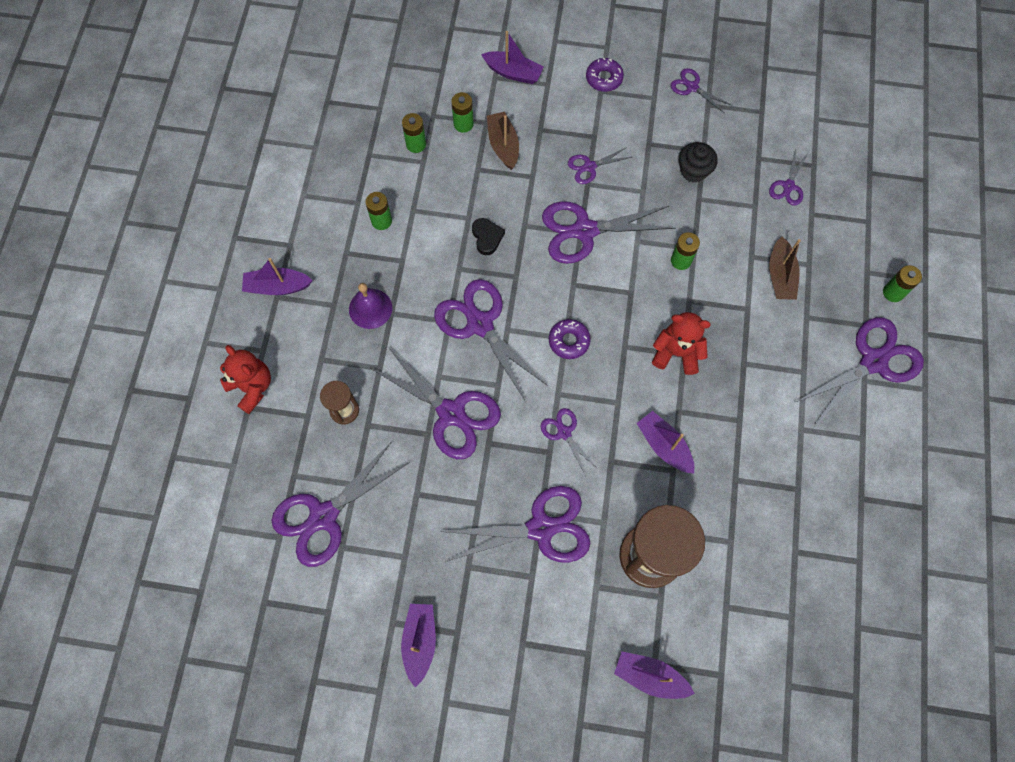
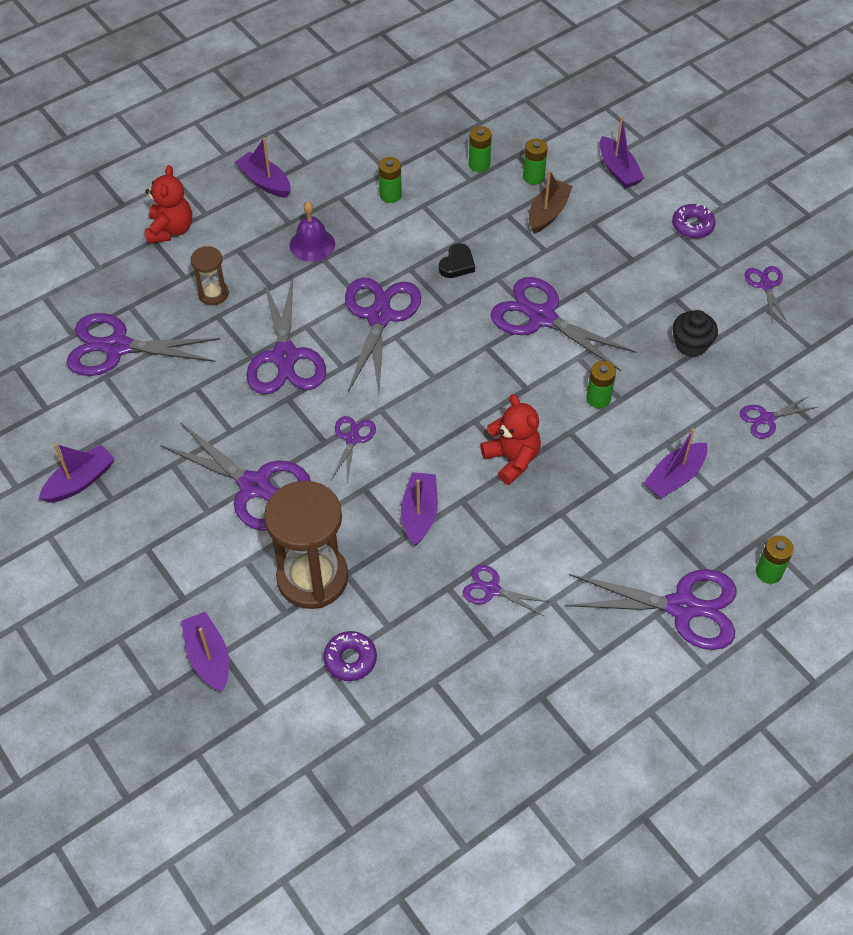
camera: 45 degrees right, 15 degrees down
(569, 341) = (434, 381): purple donut -> purple donut (350, 659)
(589, 167) = (602, 277): purple scissors -> purple scissors (492, 590)
(780, 276) = (674, 477): brown boat -> purple boat

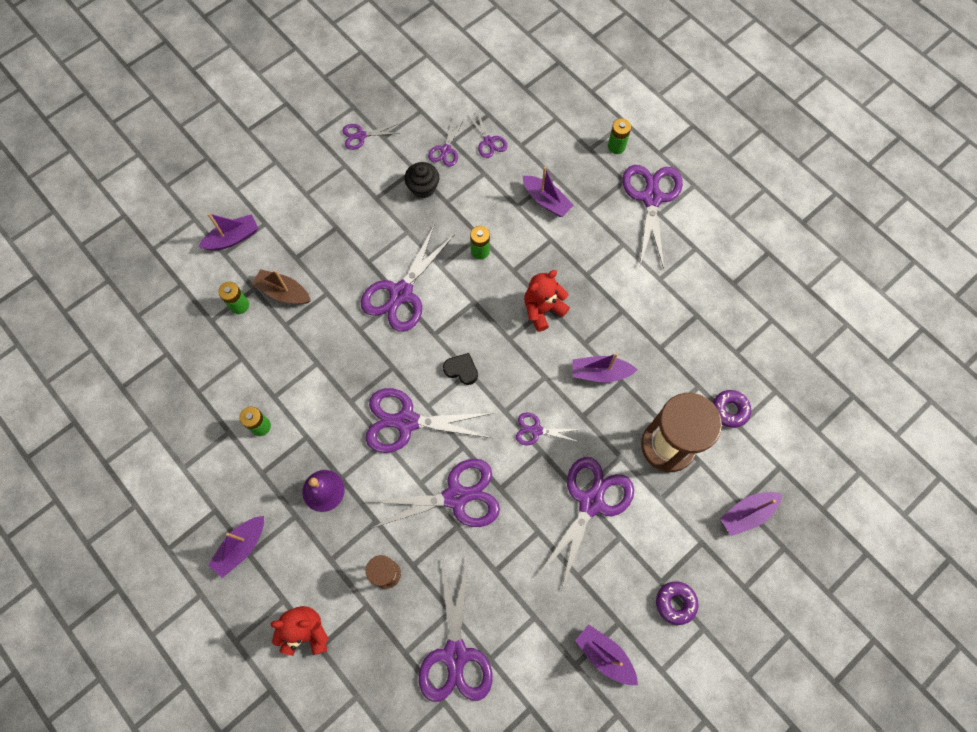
camera: 95 degrees left, 15 degrees up
(457, 264) = (344, 362): black heart -> black heart (461, 370)
(479, 164) = (222, 351): green battery -> none
(492, 590) = (657, 318): purple scissors -> purple scissors (446, 150)
(692, 226) = (298, 184): purple donut -> purple donut (675, 603)

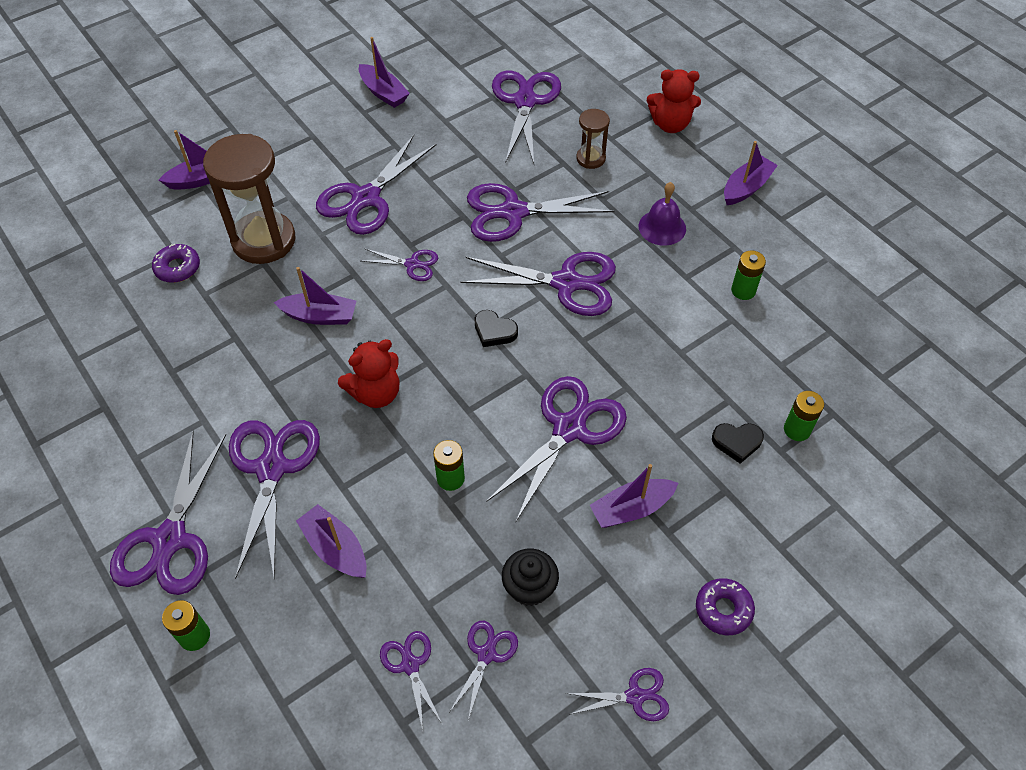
camera: 175 degrees left, 15 degrees down
(233, 238) = (827, 527): purple boat -> purple boat (631, 509)
(283, 292) = (737, 442): brown boat -> black heart
(601, 248) = (271, 468): none -> purple scissors
(675, 603) = (304, 121): purple donut -> purple donut (723, 609)

